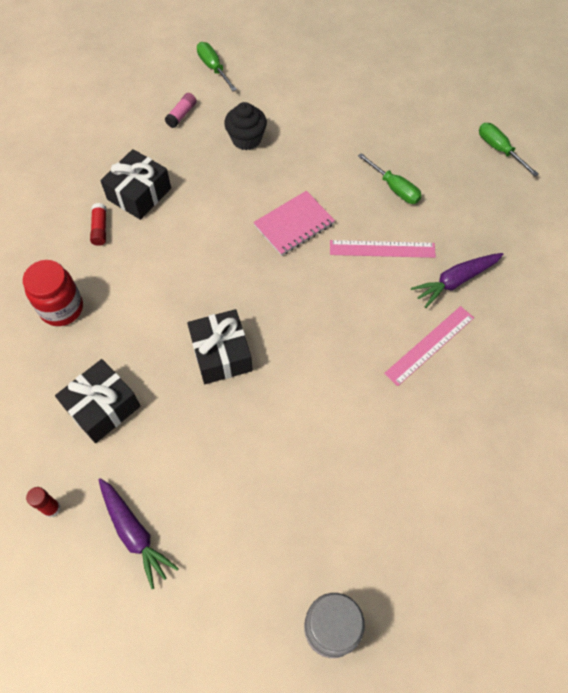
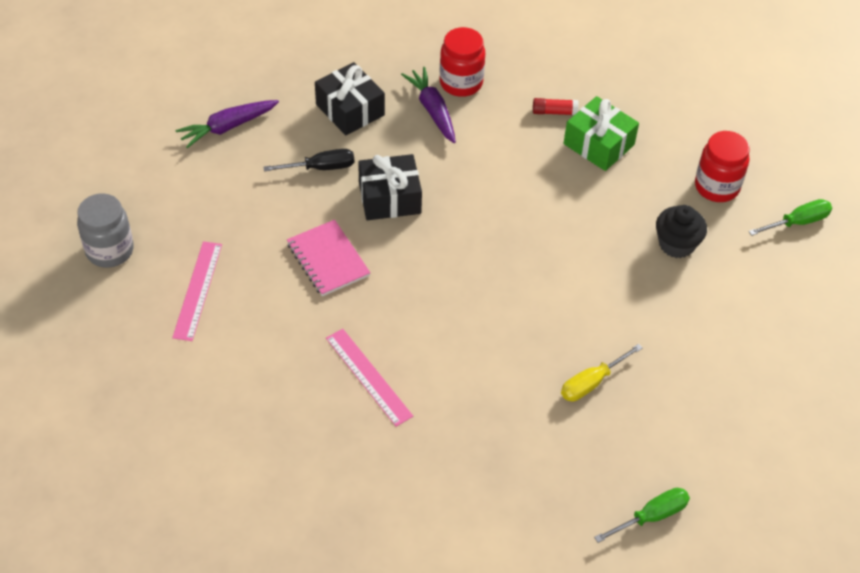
camera: 95 degrees right, 10 degrees down
(51, 508) = (263, 76): red glue stick -> none
(139, 194) = (599, 144): black gift -> green gift
(181, 115) = (716, 187): pink glue stick -> red jar
(187, 423) = (321, 167): none -> black screwdriver
(294, 225) = (544, 275): pink notebook -> pink notebook (328, 260)
(382, 249) = (502, 354): pink ruler -> pink ruler (198, 290)
(395, 188) = (591, 383): green screwdriver -> yellow screwdriver
(455, 281) = (447, 419): purple carrot -> purple carrot (432, 110)

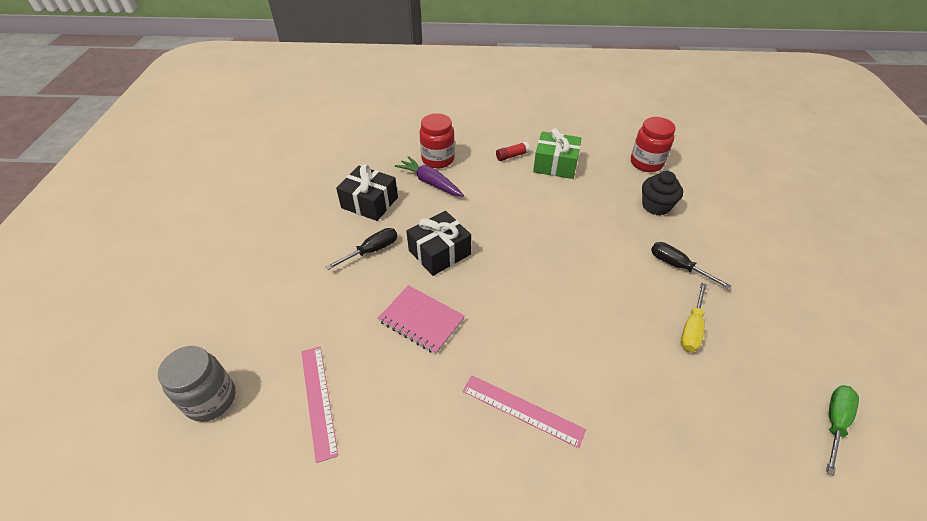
camera: 25 degrees left, 5 degrees down
(227, 127) = (277, 249): purple carrot -> none
(636, 318) = (677, 266): none -> black screwdriver
(798, 222) = (710, 165): green screwdriver -> none

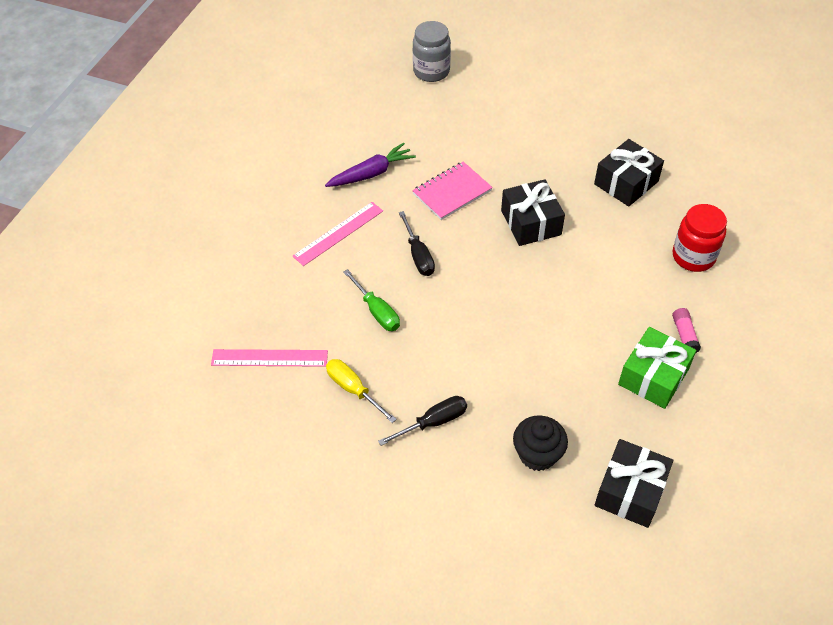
camera: 110 degrees right, 5 degrees up
(318, 400) = (404, 123): pink ruler -> pink ruler (269, 358)
(372, 250) = (551, 174): black screwdriver -> black screwdriver (418, 256)
(430, 182) = (648, 240): purple carrot -> purple carrot (371, 173)
(512, 156) = (684, 335): red glue stick -> pink glue stick
(646, 163) = (630, 491): red jar -> black gift
(834, 422) = (215, 445): green screwdriver -> green screwdriver (377, 312)

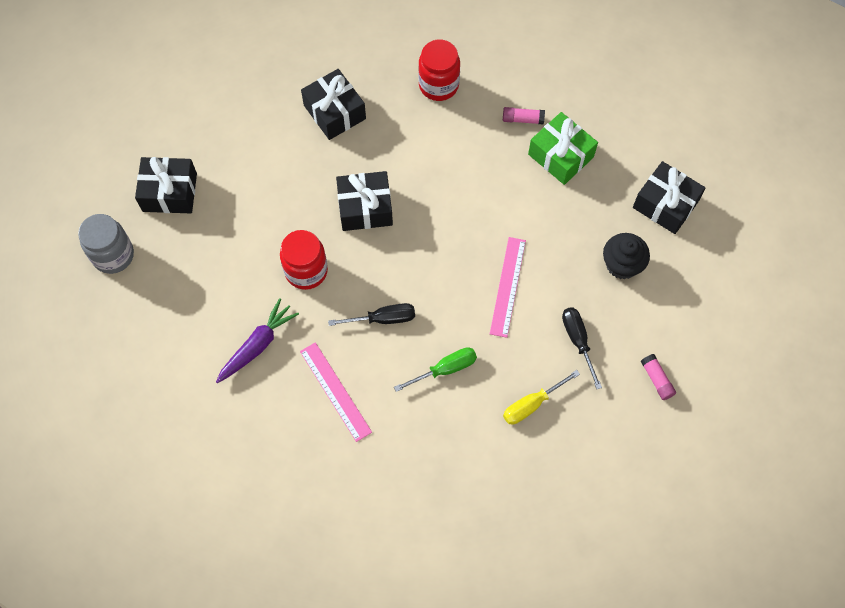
camera: 80 degrees left, 15 degrees up
(269, 358) = (482, 478): pink ruler -> pink ruler (508, 286)
(371, 173) = (257, 345): purple carrot -> purple carrot turned 60 degrees clockwise
(405, 506) = (657, 379): none -> pink glue stick
(452, 192) = (306, 271): pink notebook -> red jar
(500, 92) = (169, 192): none -> black gift

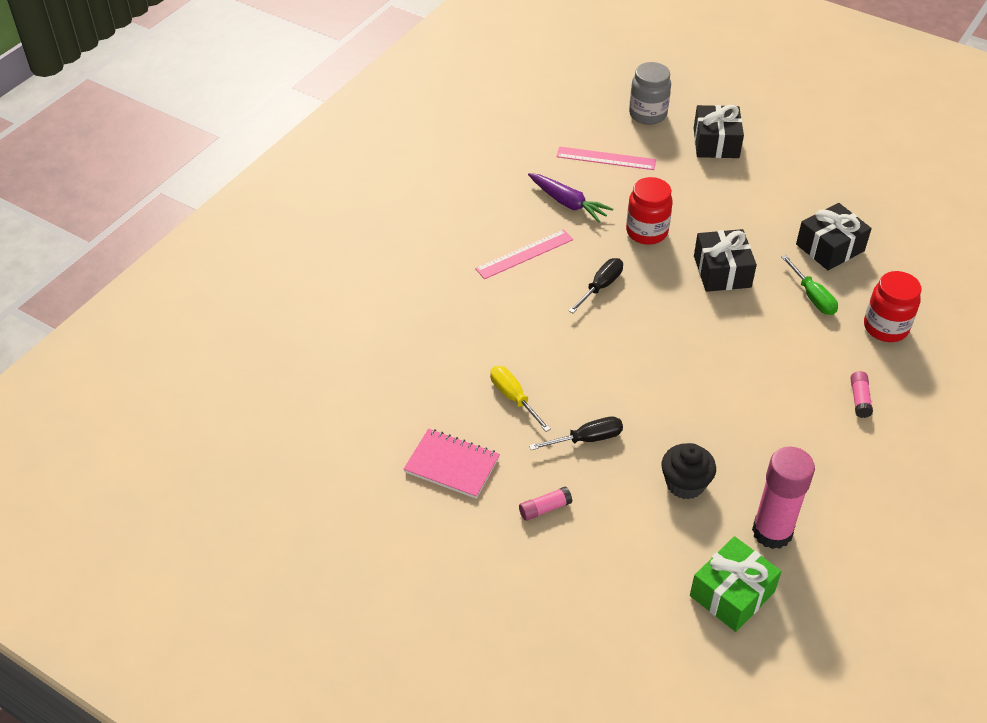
camera: 90 degrees right, 20 degrees down
(384, 319) = (601, 286): black screwdriver -> black screwdriver turned 135 degrees counterclockwise
(446, 369) = (550, 331): green screwdriver -> green screwdriver (813, 297)
(508, 286) = (646, 381): pink ruler -> pink ruler (606, 158)
(561, 155) = (818, 432): green gift -> green gift (732, 594)
(615, 460) = (452, 465): none -> pink notebook
(665, 204) = (772, 532): black gift -> pink glue stick

